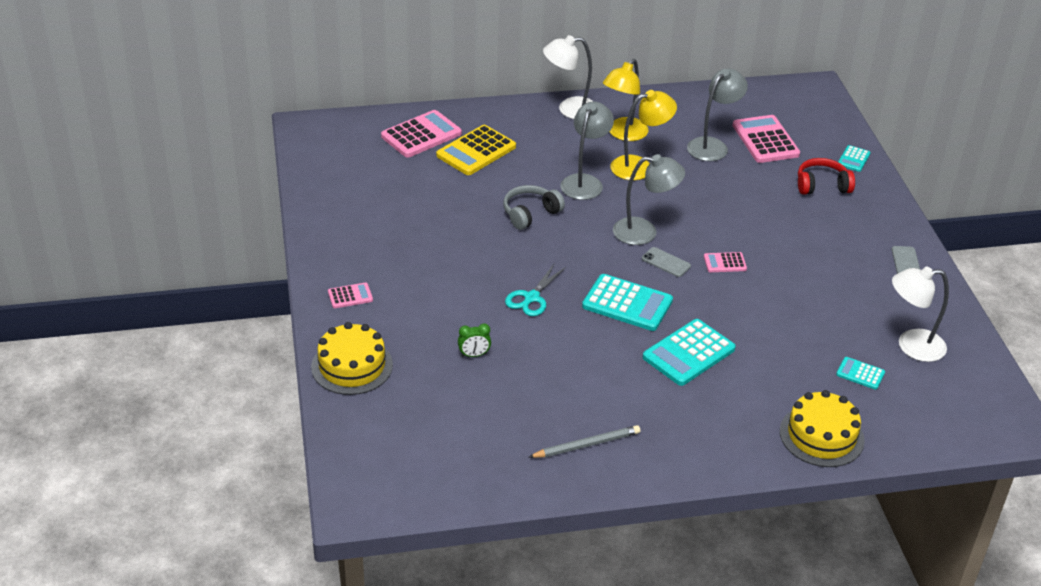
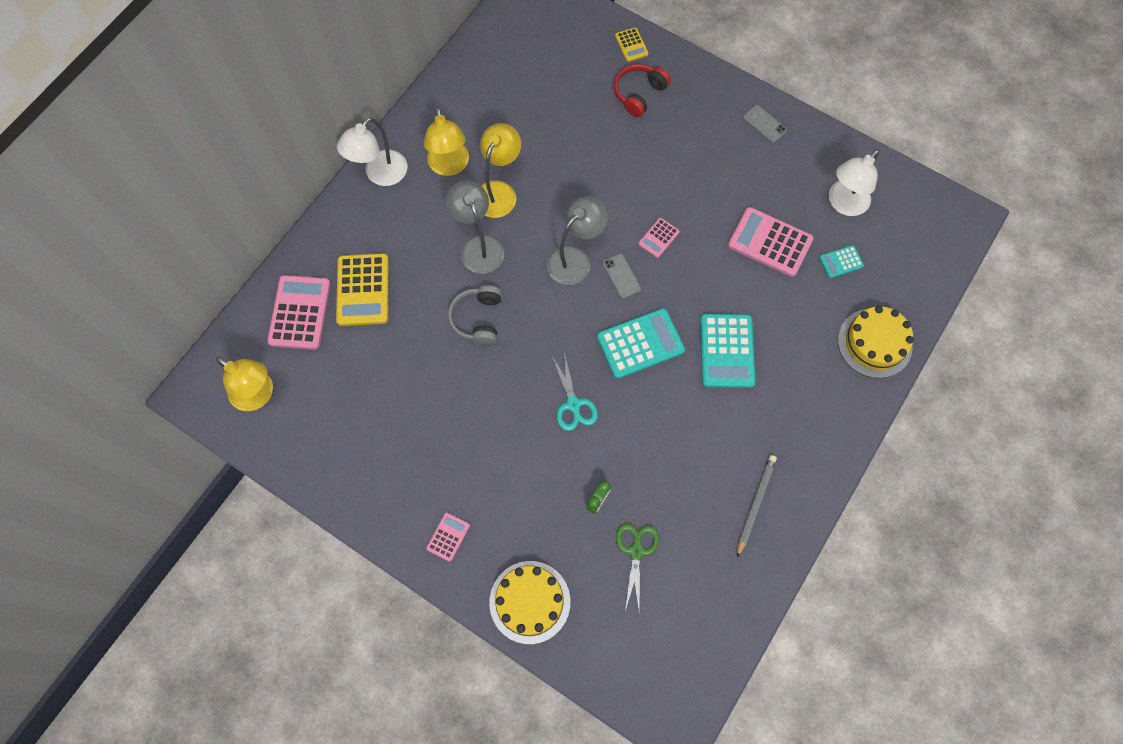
camera: 45 degrees left, 30 degrees up
(339, 152) = (258, 395): none -> yellow lamp
(461, 399) = (636, 551): none -> green scissors
(666, 262) = (621, 276): grey phone -> grey phone turned 75 degrees clockwise
(712, 145) = (525, 119): grey lamp -> none
(765, 140) = (554, 79): pink calculator -> pink calculator (770, 242)
(853, 159) = (631, 45): turquoise calculator -> yellow calculator

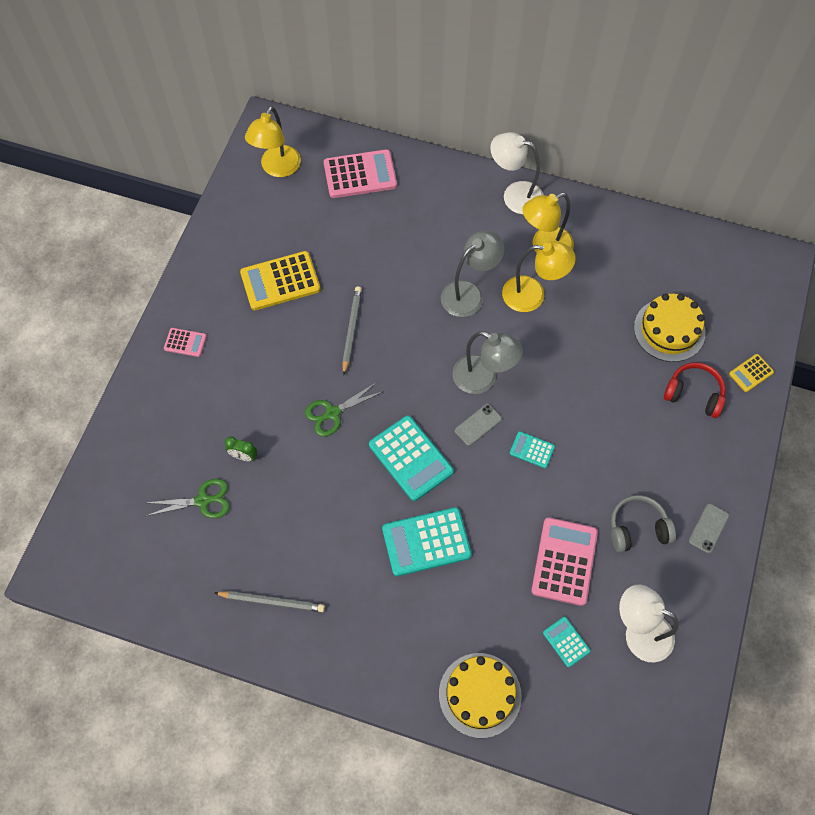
camera: 75 degrees right, 5 degrees down
(363, 290) = (395, 215): yellow calculator -> yellow calculator (280, 281)
(478, 319) = (395, 312): grey headphones -> grey headphones (637, 528)
(485, 365) = (351, 330): none -> grey pencil
(530, 602) = (140, 422): yellow cake -> yellow cake (669, 330)
(573, 404) = (332, 413): turquoise scissors -> green scissors
(658, 238) = (532, 450): pink calculator -> turquoise calculator

